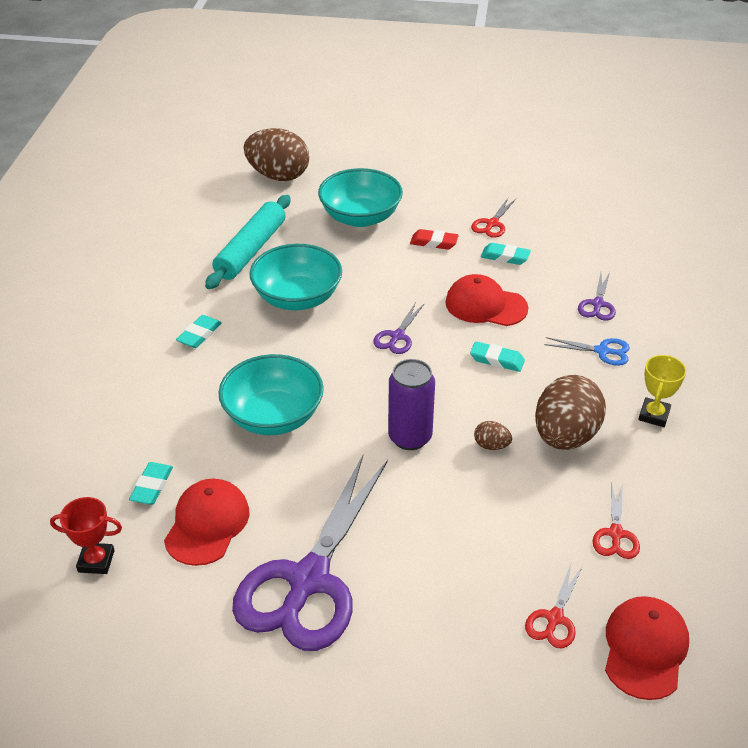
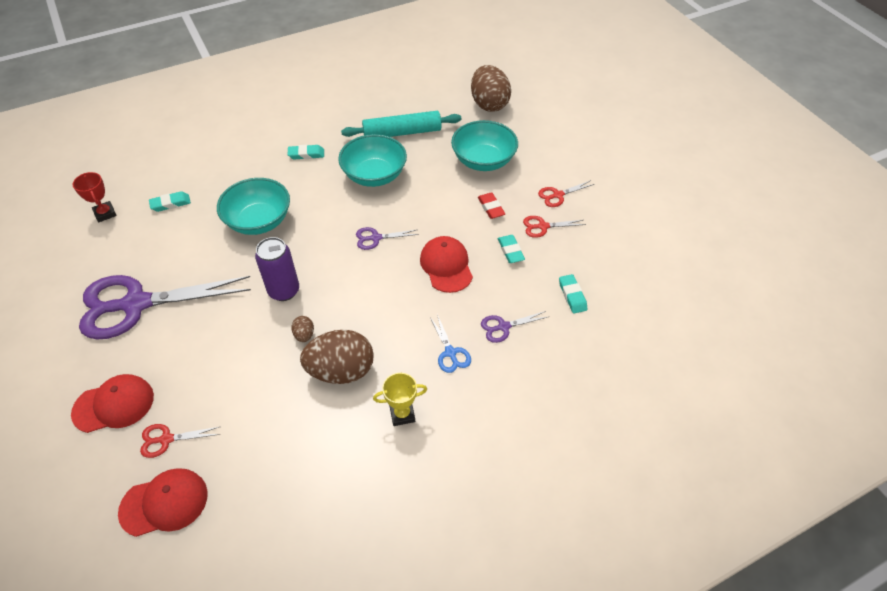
camera: 55 degrees right, 10 degrees up
(207, 524) = (155, 240): red cap -> red cap (114, 405)
(497, 360) = (393, 298): turquoise eraser -> turquoise eraser (572, 296)
(615, 534) = (262, 441): red scissors -> red scissors (558, 195)

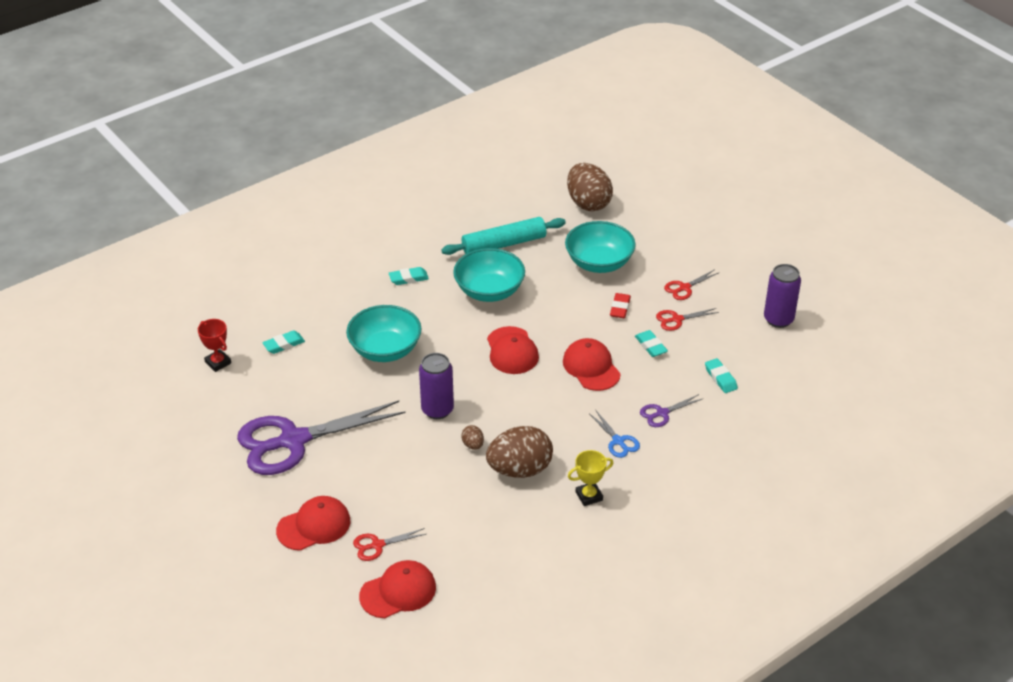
camera: 10 degrees left, 10 degrees down
(375, 238) = (512, 351): purple scissors -> red cap
(491, 208) = (620, 308): red eraser -> red eraser turned 45 degrees clockwise
(643, 239) = (778, 319): none -> purple can

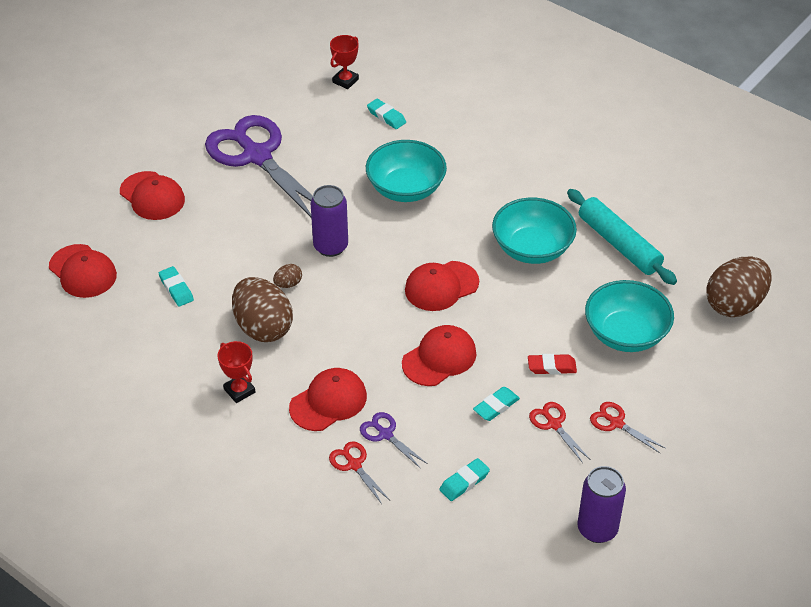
camera: 75 degrees right, 5 degrees up
(377, 545) = (137, 244): red scissors -> red scissors (354, 465)
(408, 278) = (524, 181): turquoise eraser -> turquoise eraser (176, 289)
(589, 496) = (239, 391): yellow trophy -> red trophy
(618, 441) = (328, 402): blue scissors -> red cap

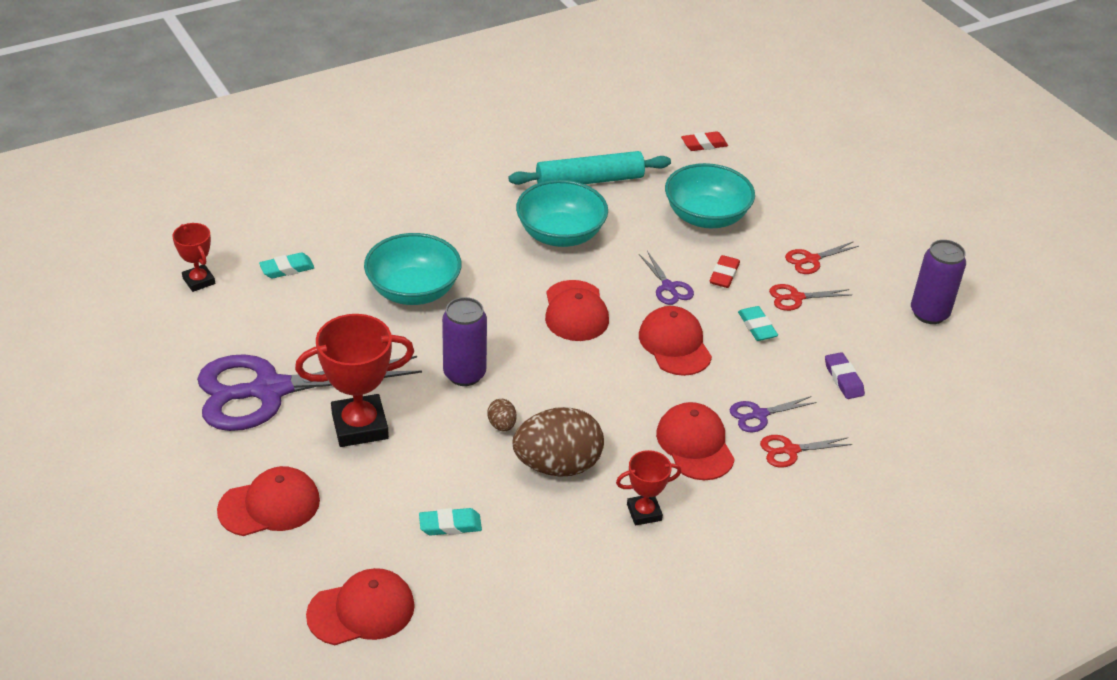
camera: 70 degrees left, 5 degrees down
(247, 211) = (360, 426): none -> red trophy
(464, 482) = (843, 379): turquoise eraser -> purple eraser
(510, 335) = (668, 287): none -> purple scissors
(735, 304) = (704, 144): brown egg -> red eraser

